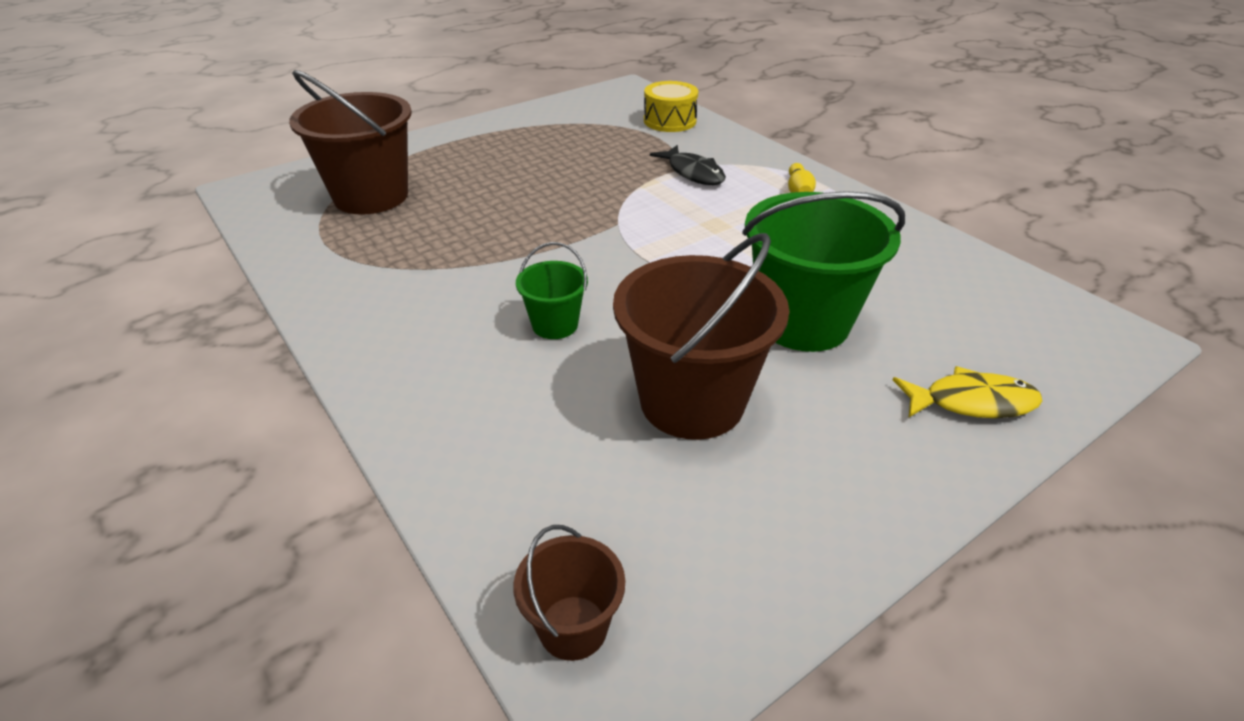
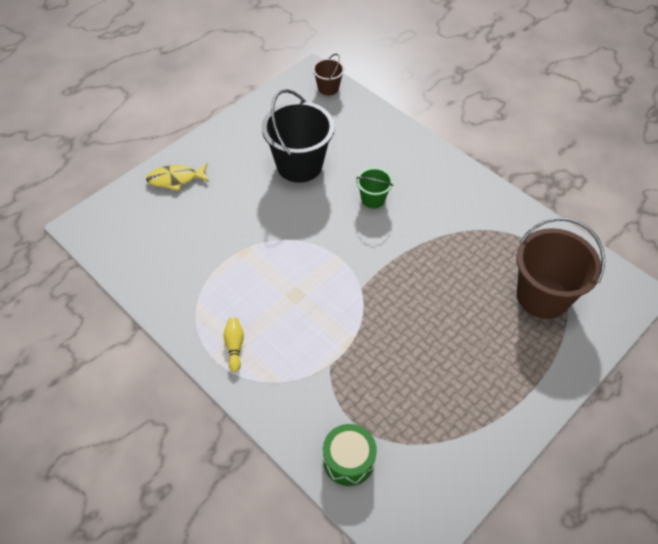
camera: 170 degrees right, 15 degrees up
(670, 121) = (348, 460): yellow drum -> green drum
(692, 401) = (299, 165): brown bucket -> black bucket
(693, 173) = (316, 362): black fish -> none
(802, 322) = (246, 216): green bucket -> none

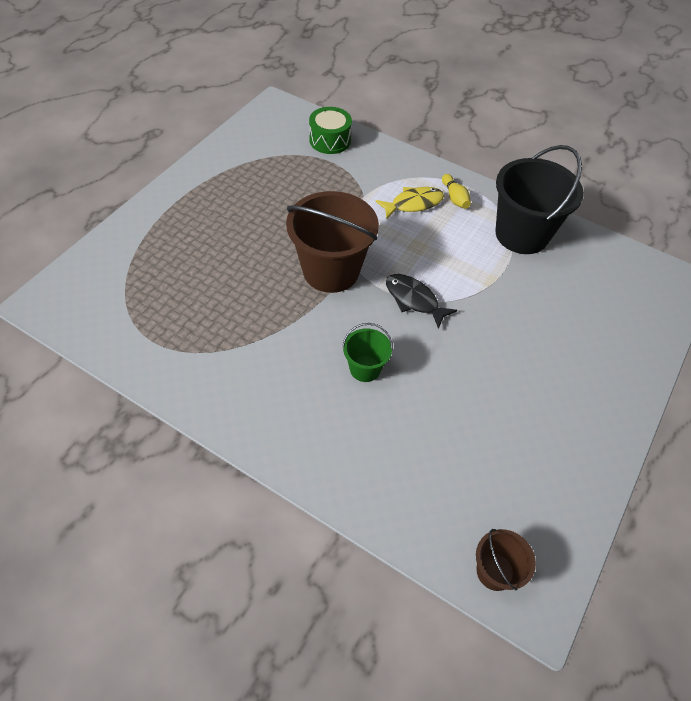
camera: 165 degrees right, 0 degrees up
(175, 179) = (621, 354): yellow fish -> yellow fish (413, 204)
(299, 165) = (478, 403): black bucket -> black bucket (521, 234)
(317, 245) = (414, 300): none -> black fish
(542, 296) = (153, 283): brown bucket -> brown bucket (331, 271)

